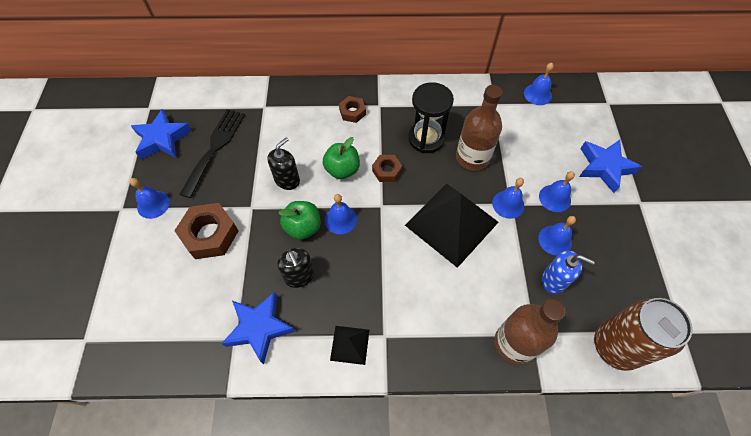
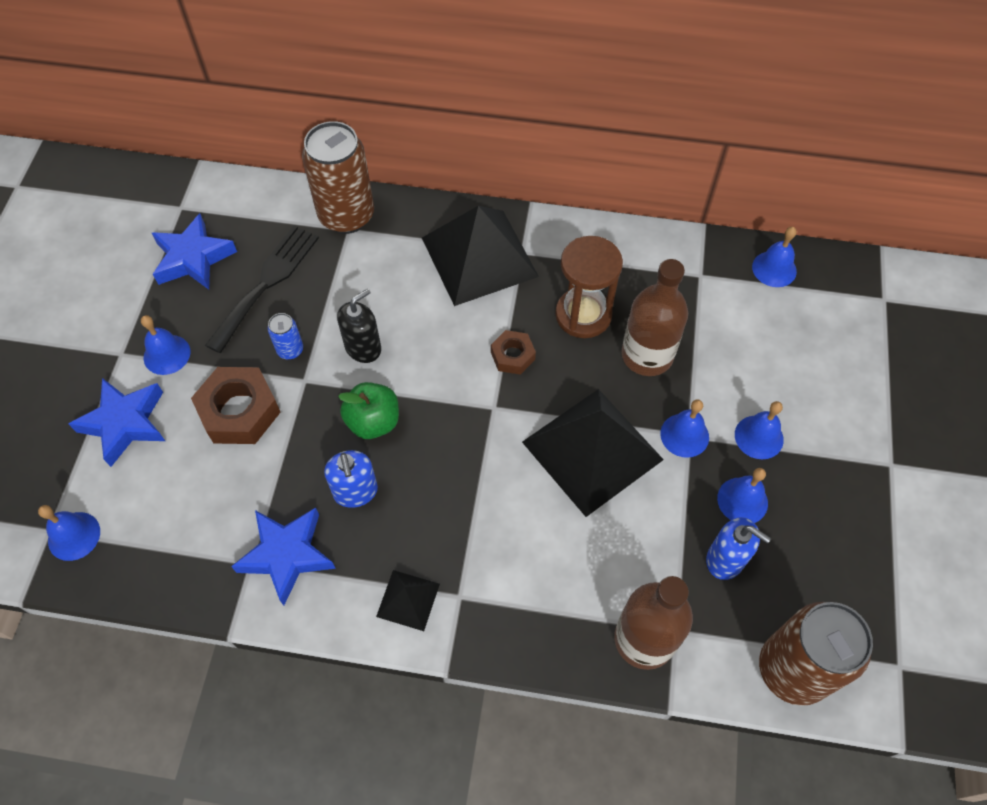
camera: 10 degrees right, 0 degrees up
(238, 189) = (290, 350): none -> blue can
(261, 98) = (346, 216): none -> brown can
(299, 276) = (355, 491): black soap dispenser -> blue soap dispenser
(340, 219) = (430, 419): blue bell -> blue bell (74, 536)
(342, 170) = (447, 344): green apple -> none
(352, 112) = (479, 257): brown nut -> black pyramid
(426, 138) = (583, 315): black hourglass -> brown hourglass
(604, 167) = (849, 401): blue star -> blue star (125, 423)

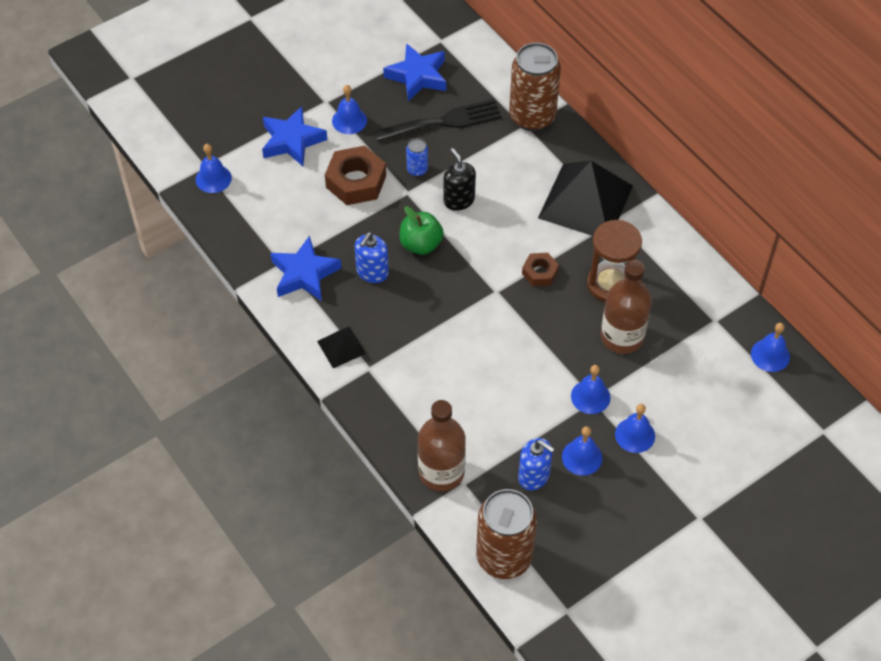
camera: 45 degrees right, 5 degrees down
(363, 347) = (459, 200): black soap dispenser -> black soap dispenser turned 120 degrees counterclockwise
(592, 451) = (525, 359): black pyramid -> none
(725, 559) = (534, 476): blue soap dispenser -> blue soap dispenser turned 45 degrees counterclockwise

